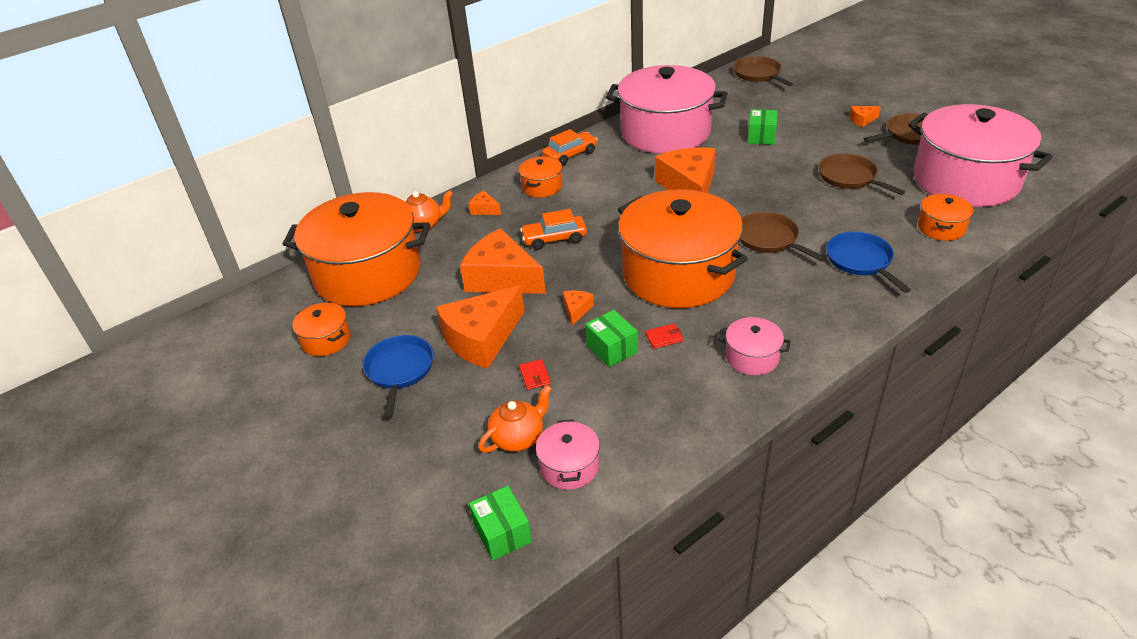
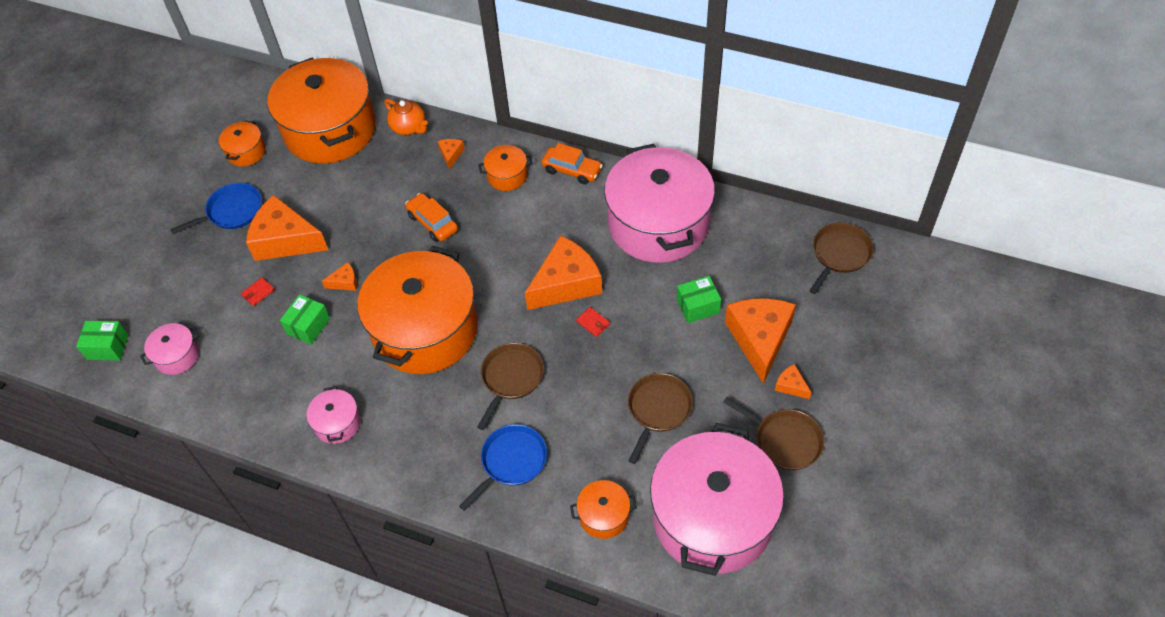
camera: 60 degrees right, 15 degrees up
(502, 278) = (363, 215): orange cheese -> orange cheese (759, 339)
(502, 533) = (108, 347): green box -> green box turned 60 degrees clockwise
(518, 437) = (193, 314): orange teapot -> none
(664, 338) = (336, 354): red wallet -> red wallet (593, 323)

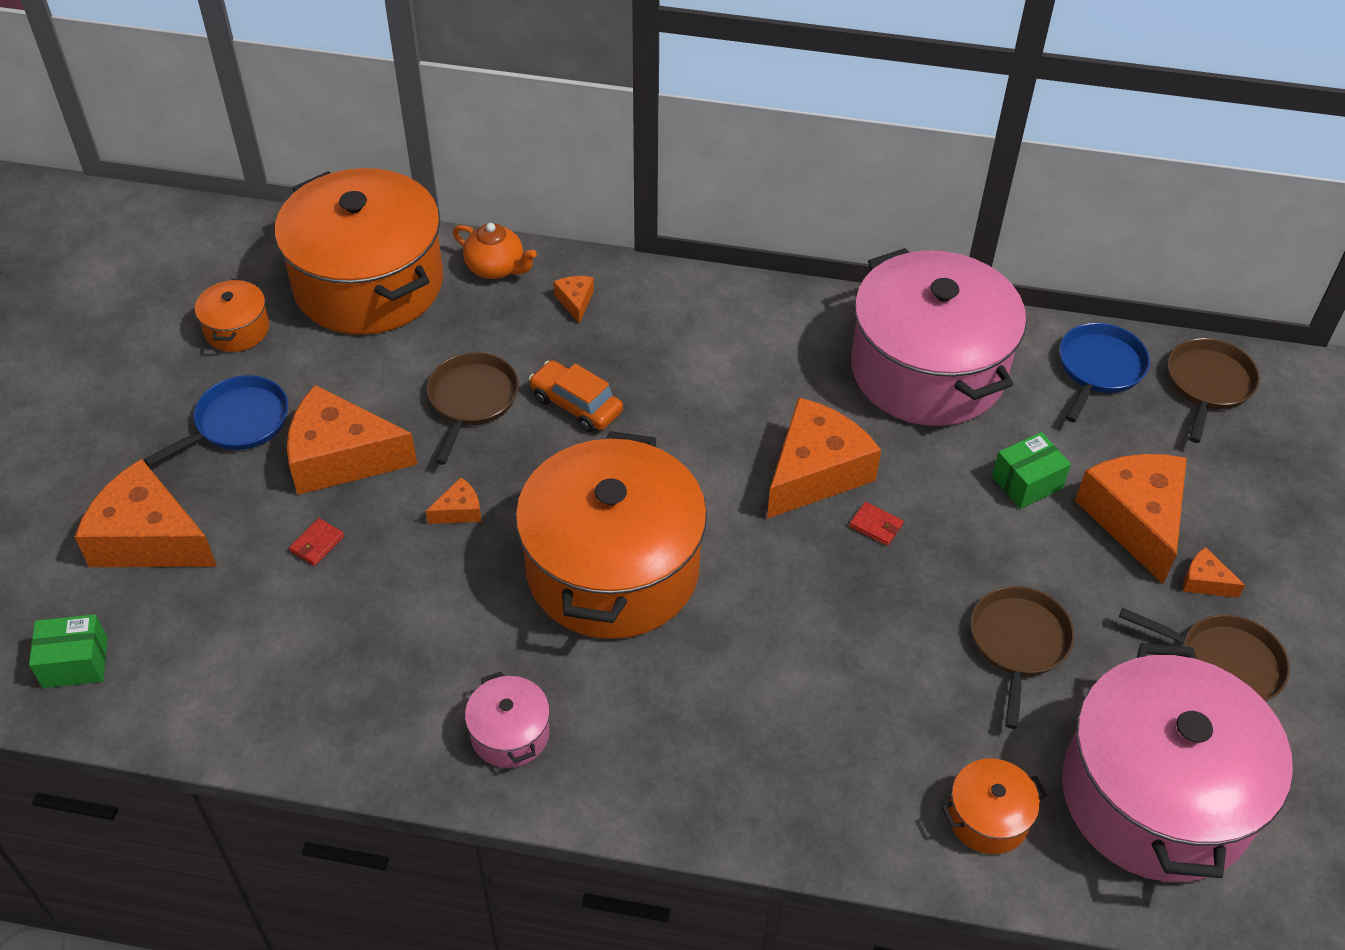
camera: 15 degrees left, 5 degrees down
(165, 277) = (149, 539): none -> orange cheese
(177, 356) = (203, 662): pink pot -> none
(308, 326) = (417, 586): green box -> none
(507, 176) = (673, 324): orange pot -> none
(511, 378) = (773, 625): brown pan -> brown pan (472, 400)
(511, 461) = (815, 754): blue pan -> blue pan (1099, 368)
(572, 170) = (771, 306): orange car -> none

